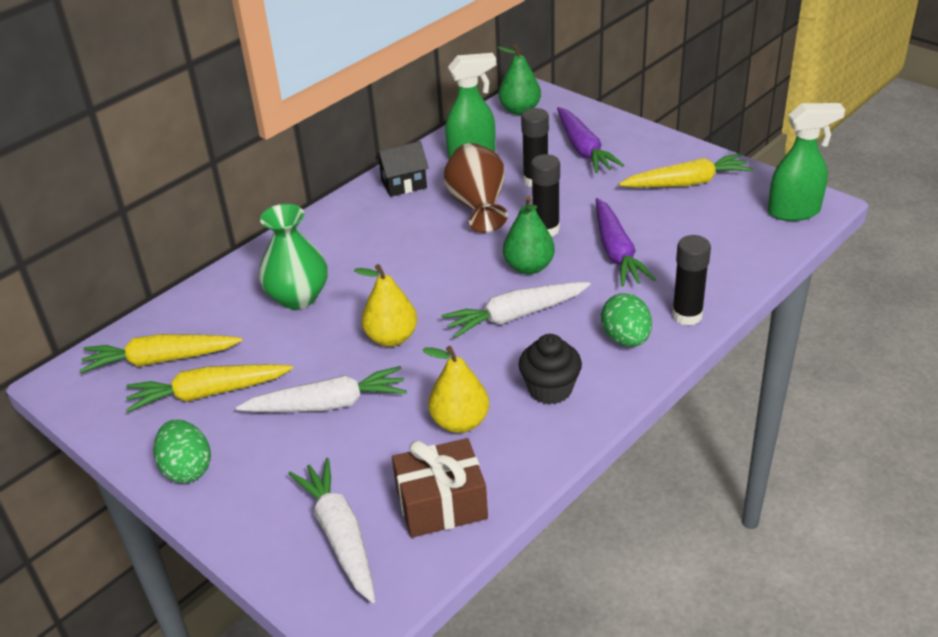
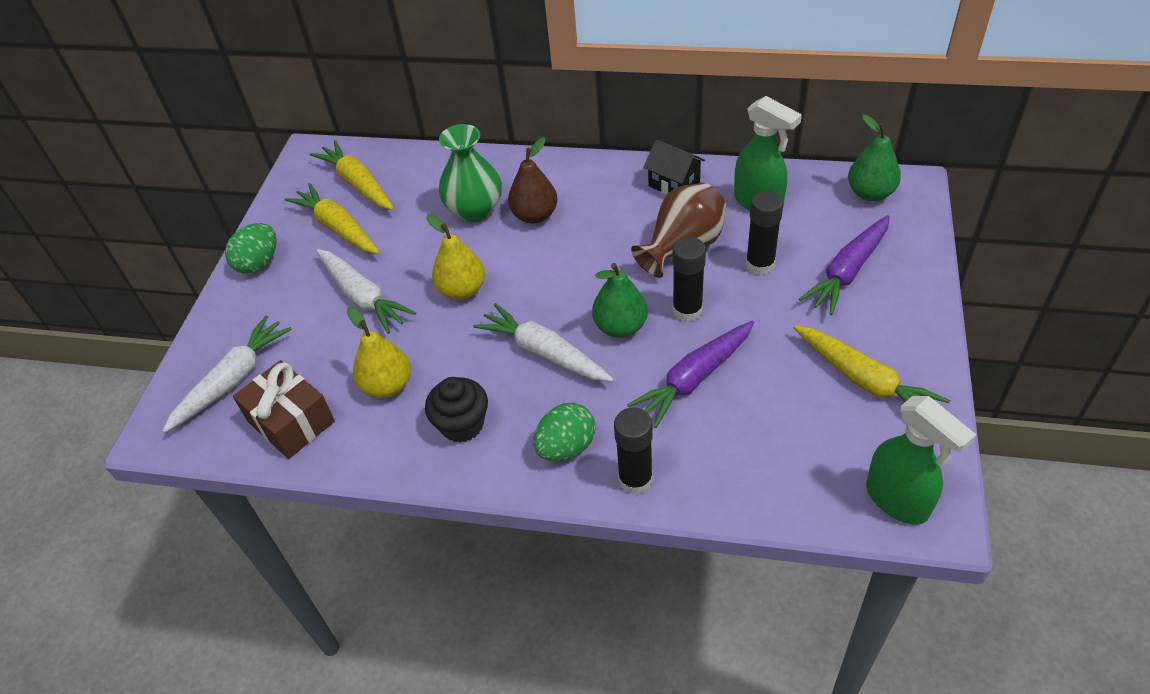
camera: 60 degrees right, 10 degrees up
(349, 266) = (535, 215): none -> brown pear

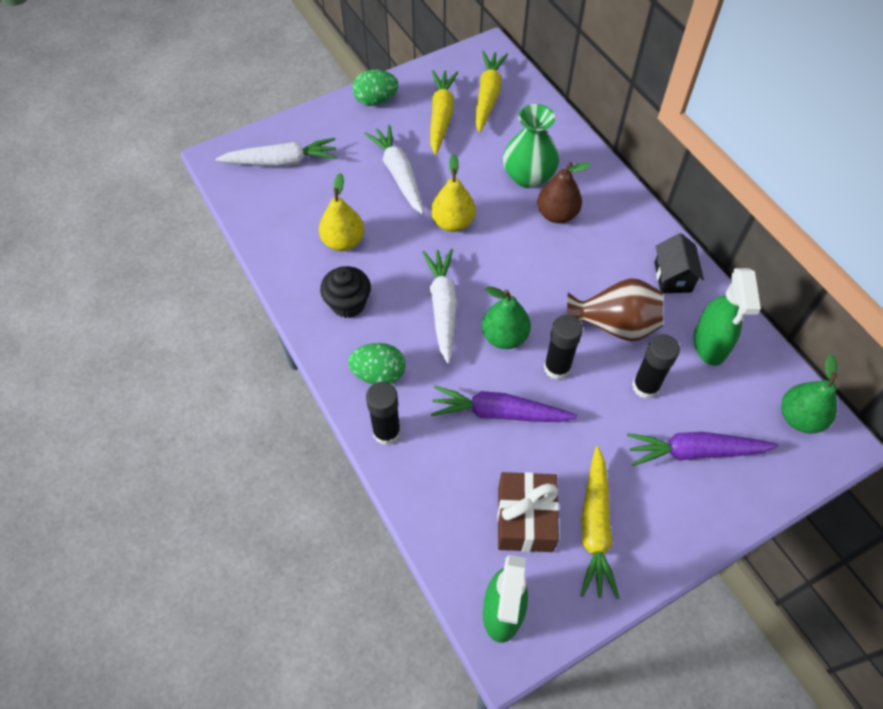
camera: 45 degrees right, 10 degrees up
(291, 422) = (277, 214): brown gift -> brown gift (525, 519)
(363, 297) = (399, 174): white carrot -> white carrot turned 150 degrees clockwise

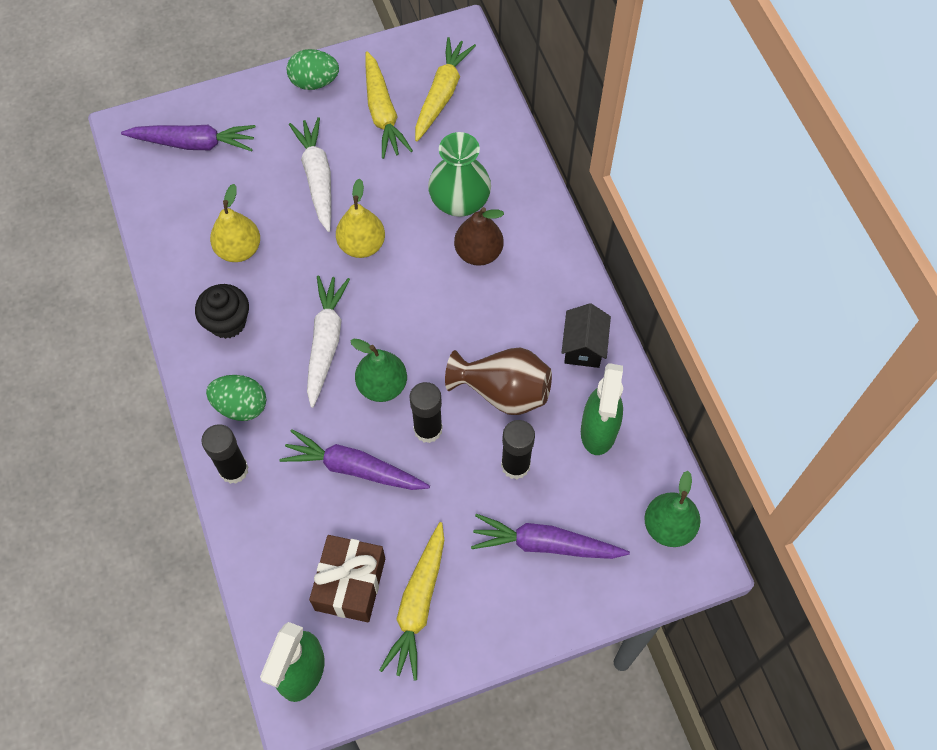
camera: 10 degrees right, 5 degrees up
(281, 161) = (193, 143): white carrot -> purple carrot
(441, 116) = (382, 113): yellow carrot -> yellow carrot turned 150 degrees clockwise

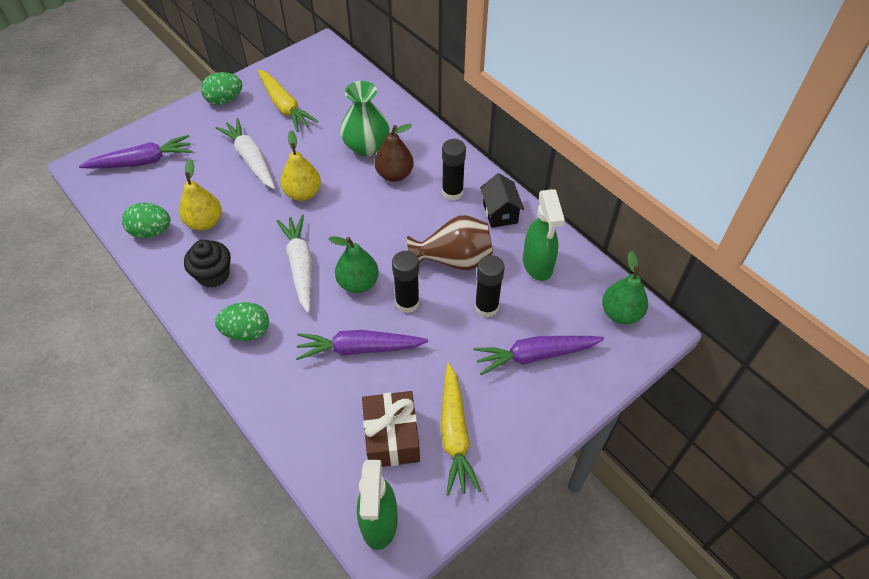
camera: 20 degrees left, 10 degrees down
(177, 243) = (151, 231): none -> green egg
(234, 470) = (258, 381): black glue stick -> black glue stick (452, 192)
(442, 94) = (324, 85): yellow carrot -> none

